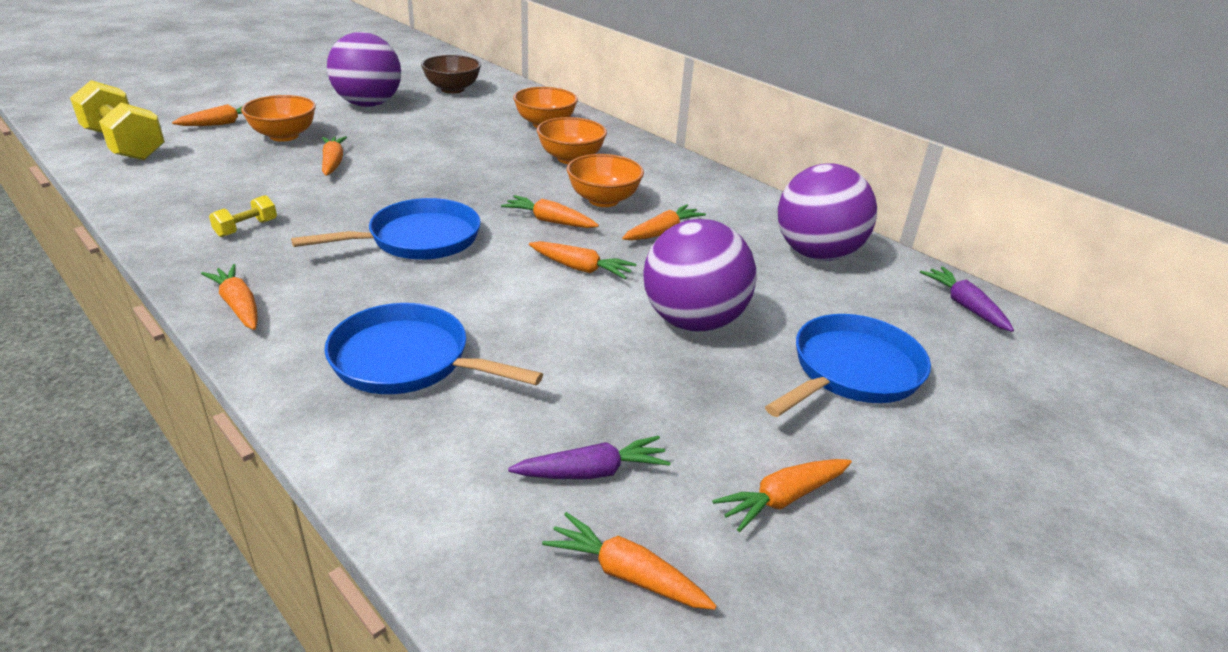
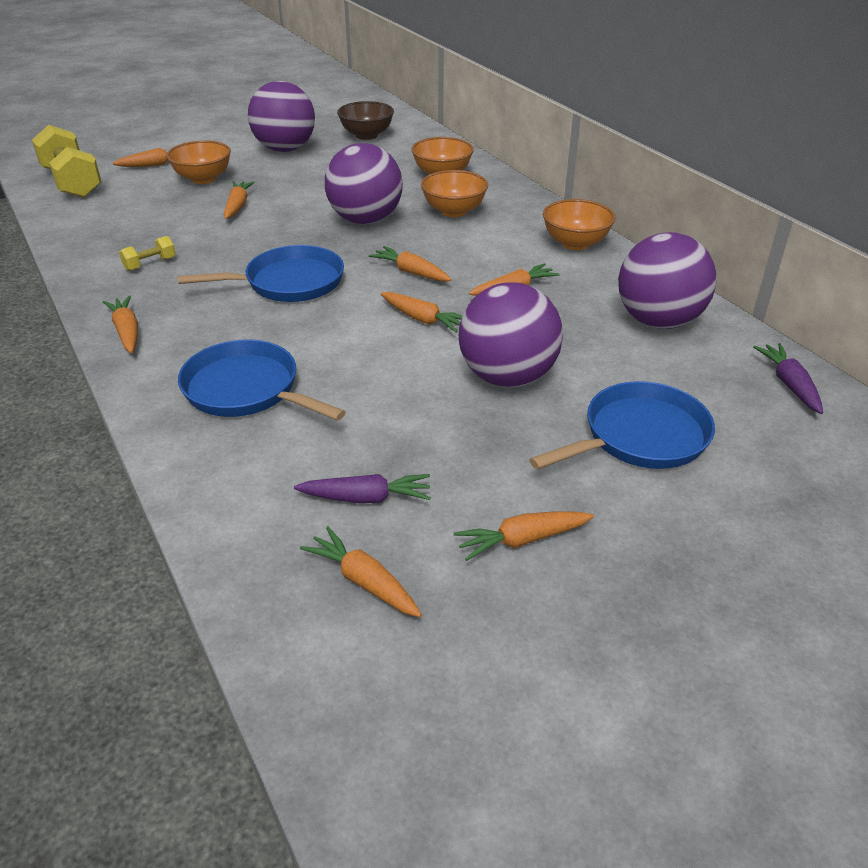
camera: 15 degrees right, 5 degrees up
(481, 171) = (365, 220): none -> purple ball
(603, 200) = (469, 254): orange bowl -> orange bowl (575, 243)

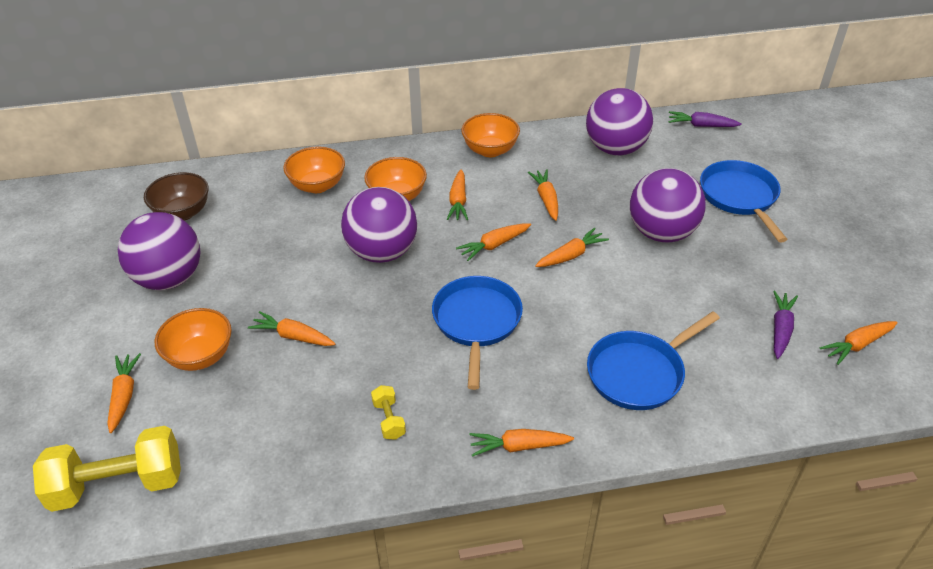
camera: 70 degrees left, 5 degrees up
(522, 540) = (827, 271): orange carrot -> orange carrot (458, 201)

